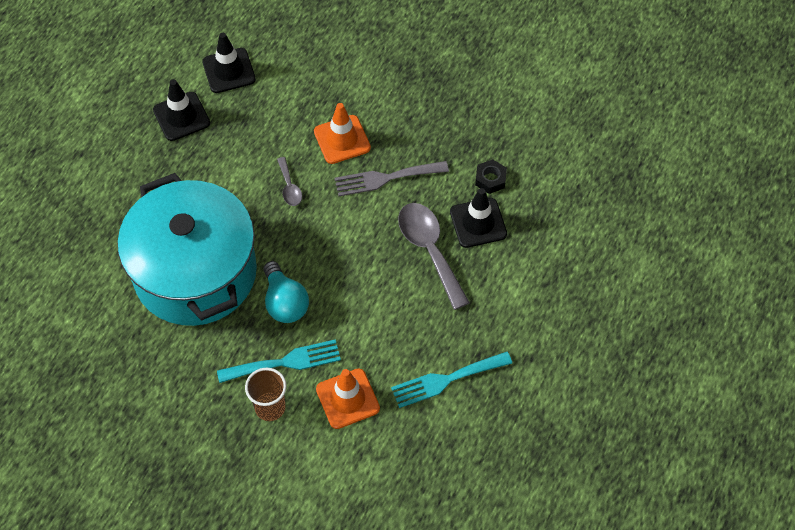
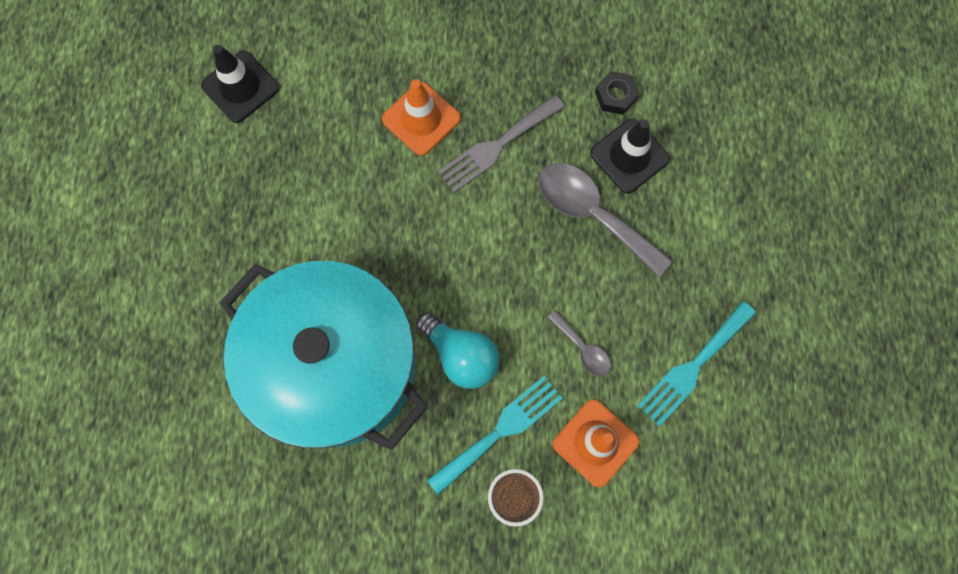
camera: 25 degrees left, 15 degrees up
(181, 116) = (213, 171): black traffic cone -> none
(289, 187) = (391, 206): grey spoon -> grey spoon (583, 348)

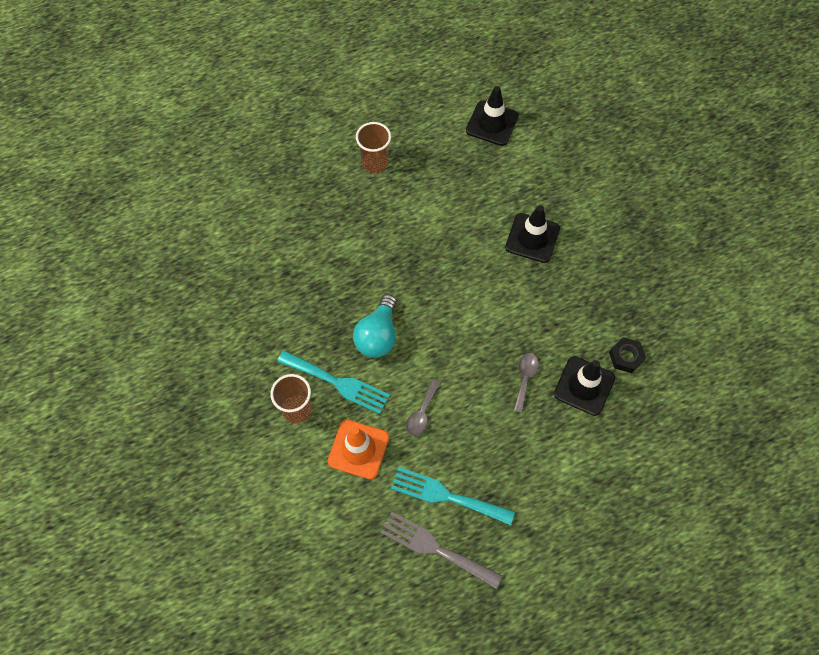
camera: 65 degrees right, 10 degrees down
(219, 252) = (375, 163): none -> brown cup
(335, 366) = (333, 263): turquoise pot -> none
(421, 119) = (532, 238): orange traffic cone -> black traffic cone
(497, 146) = (540, 294): grey fork -> grey fork (435, 548)
(592, 214) = (525, 379): grey spoon -> grey spoon, size x0.50

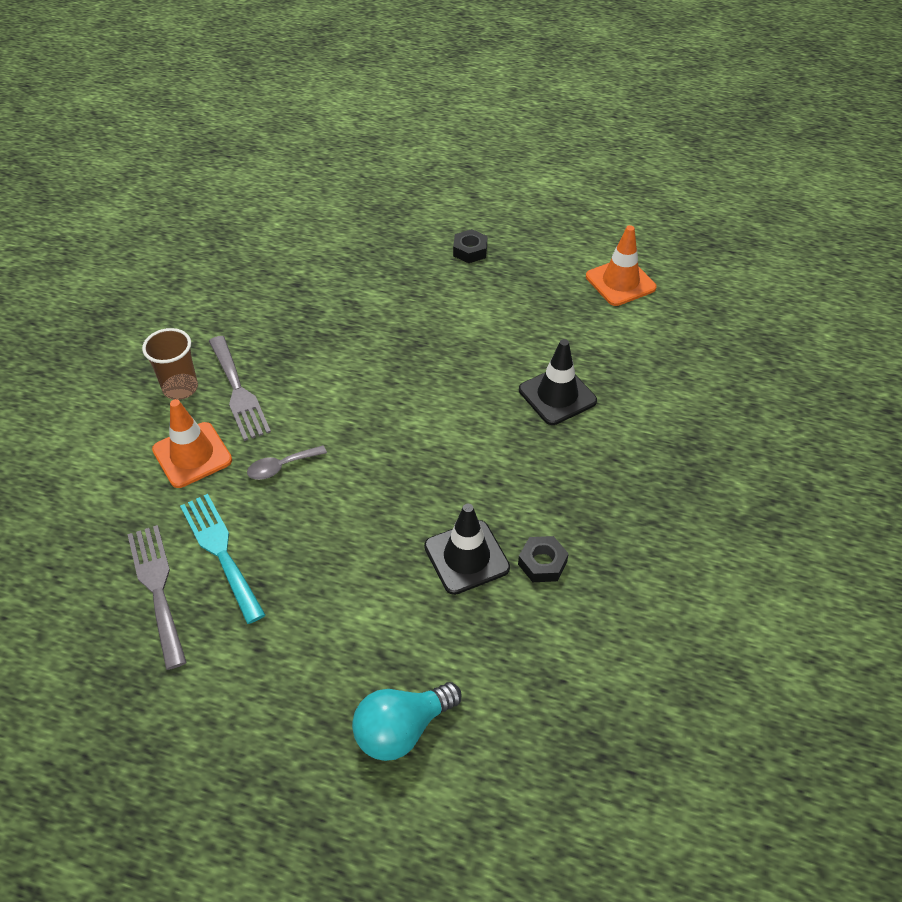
camera: 40 degrees right, 15 degrees down
(338, 383) = (238, 392): turquoise fork -> grey fork
(375, 163) = (470, 251): brown cup -> black nut
(378, 336) = (316, 379): turquoise light bulb -> turquoise light bulb (402, 730)
(492, 123) = (620, 282): black traffic cone -> orange traffic cone
(525, 379) = (412, 508): grey spoon -> none

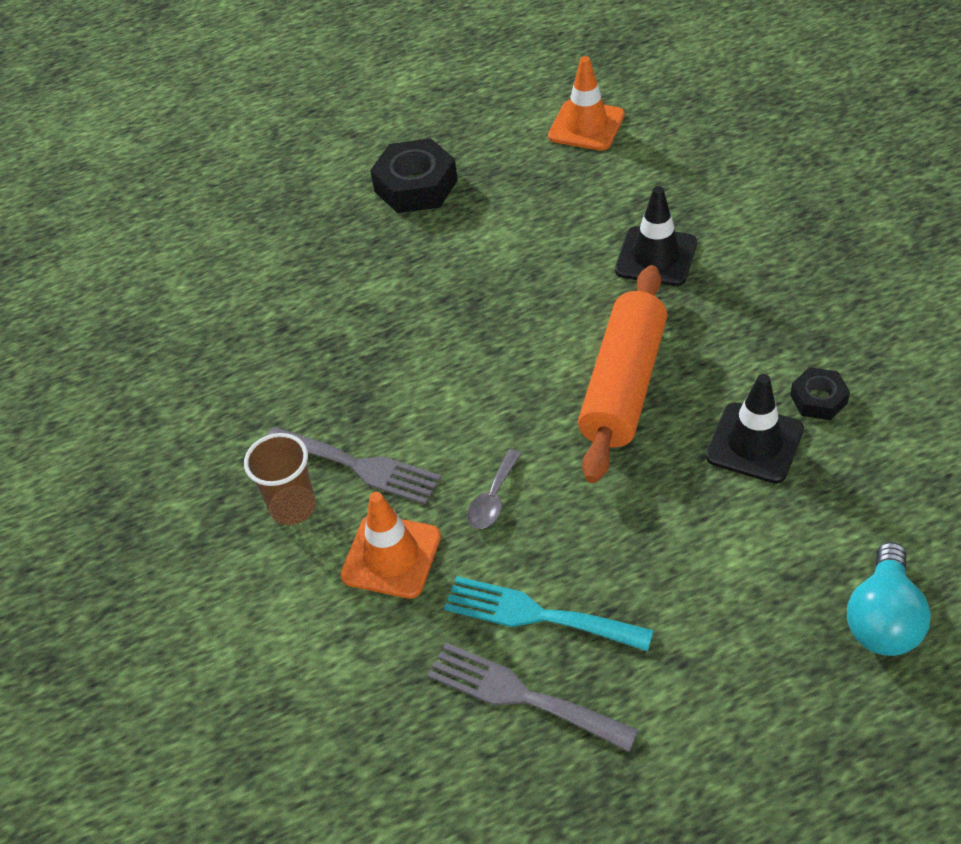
camera: 35 degrees left, 0 degrees up
(435, 459) = (623, 385): none -> orange rolling pin
(470, 251) = (415, 186): black nut -> black nut, size x1.80

